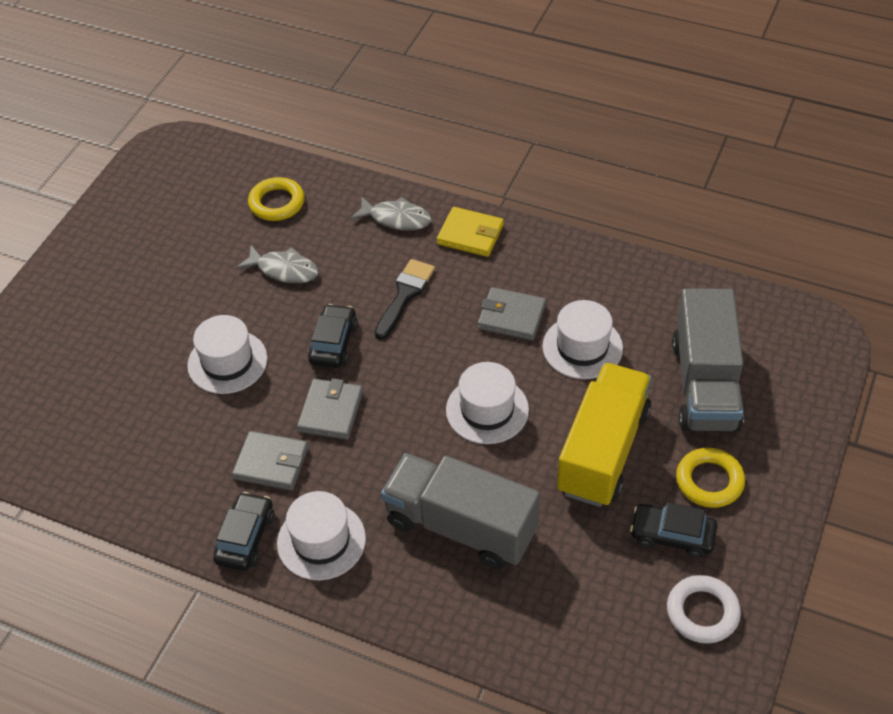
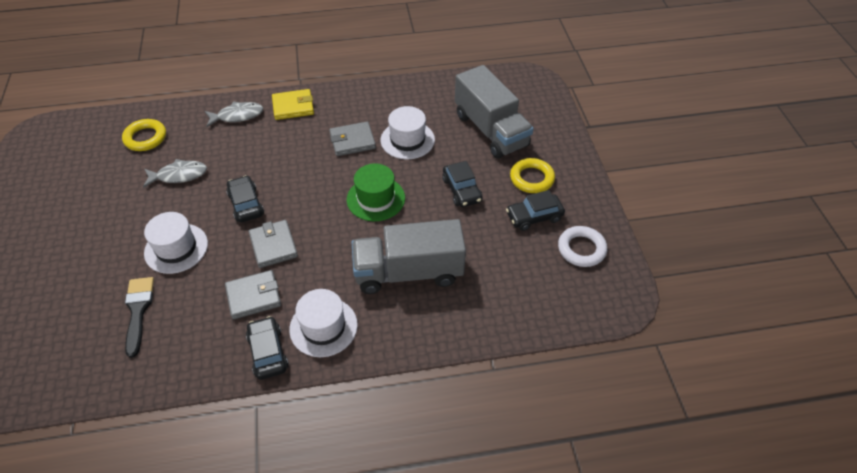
camera: 35 degrees left, 0 degrees up
(405, 295) = (275, 157): black brush -> black brush (138, 311)
(487, 410) = (376, 199): white hat -> green hat
(603, 451) = (461, 190): yellow truck -> black car

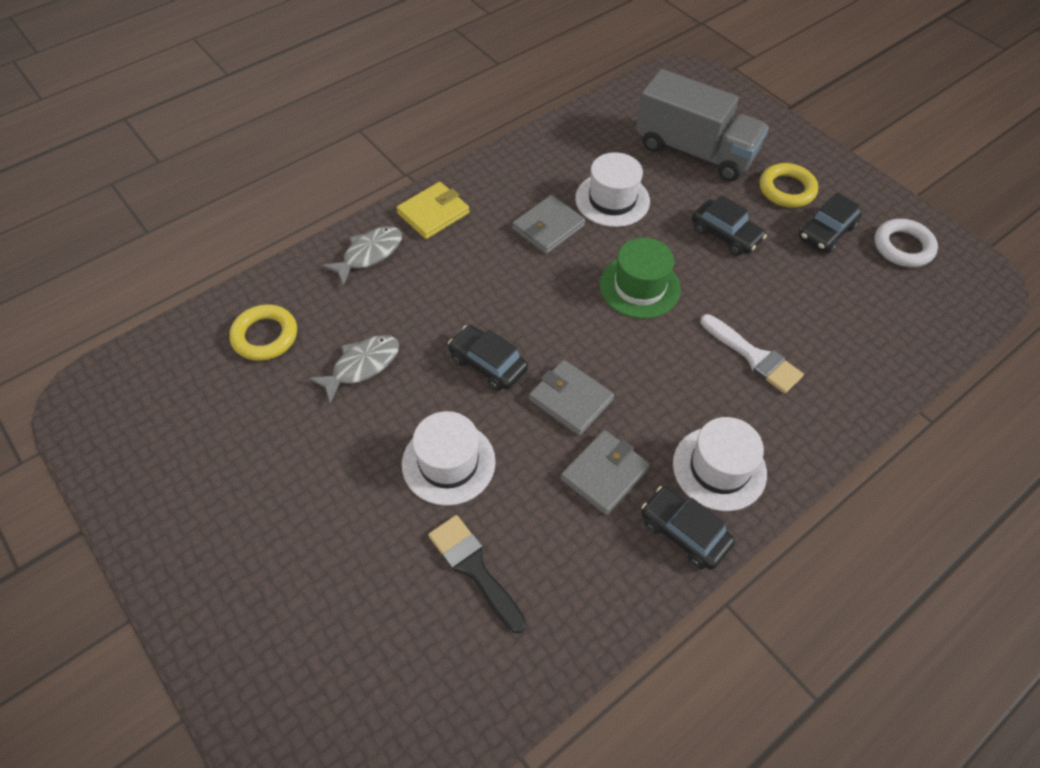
camera: 30 degrees left, 5 degrees up
(408, 272) = (754, 357): grey truck -> white brush

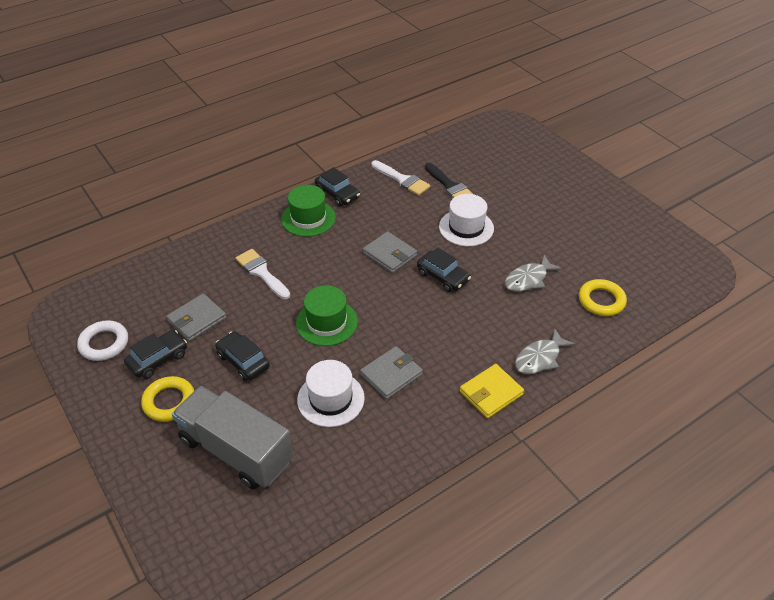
camera: 175 degrees left, 10 degrees down
(568, 581) = (402, 180): none -> white brush
(604, 474) = (375, 219): grey wallet -> grey wallet (197, 319)
(719, 468) = (308, 218): white hat -> green hat

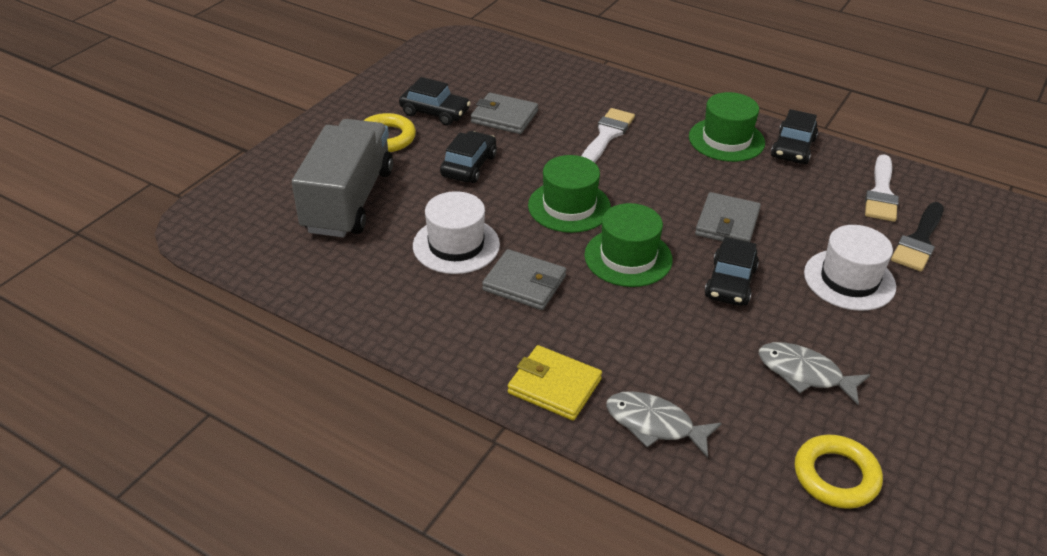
camera: 65 degrees right, 5 degrees down
(104, 343) = (433, 76): white ring -> none
(395, 313) = (628, 257): none -> green hat

